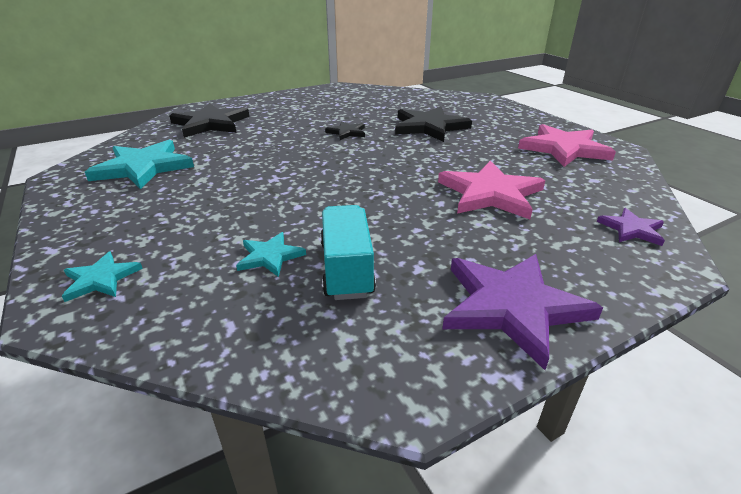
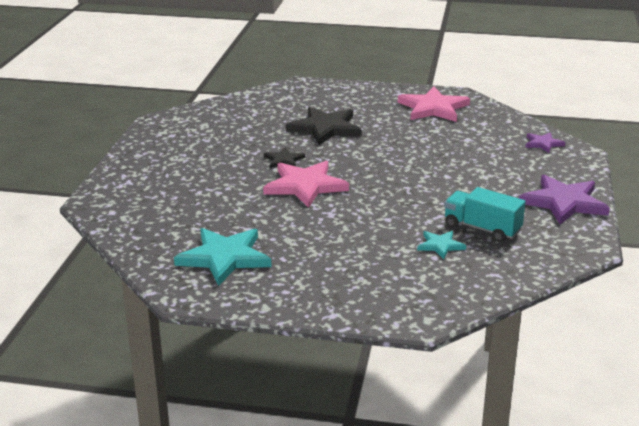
camera: 50 degrees left, 5 degrees down
(101, 279) = (398, 302): turquoise star -> none
(210, 123) = (158, 206): black star -> none
(490, 193) = (457, 157): pink star -> pink star (305, 186)

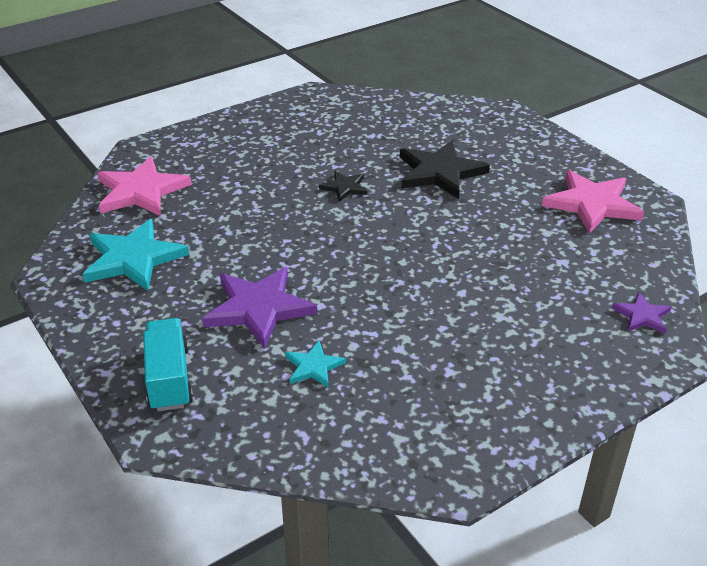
camera: 45 degrees right, 10 degrees up
(305, 186) = (314, 225): pink star -> pink star (141, 191)
(482, 228) = (386, 375): turquoise truck -> turquoise truck (169, 378)
(563, 202) = (529, 403): purple star -> purple star (258, 308)

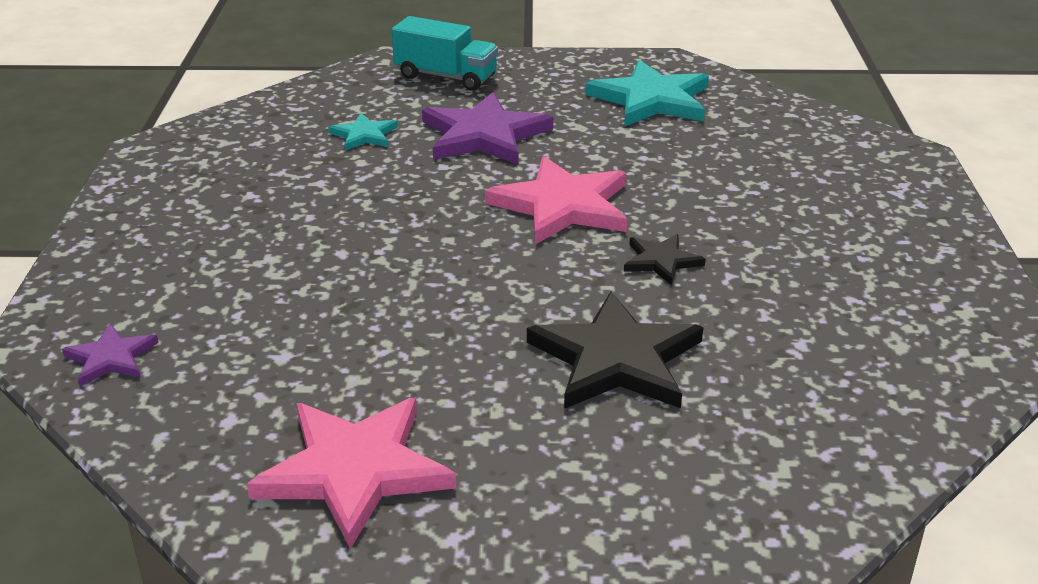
camera: 125 degrees right, 5 degrees down
(141, 191) = (793, 131): pink star -> pink star (562, 206)

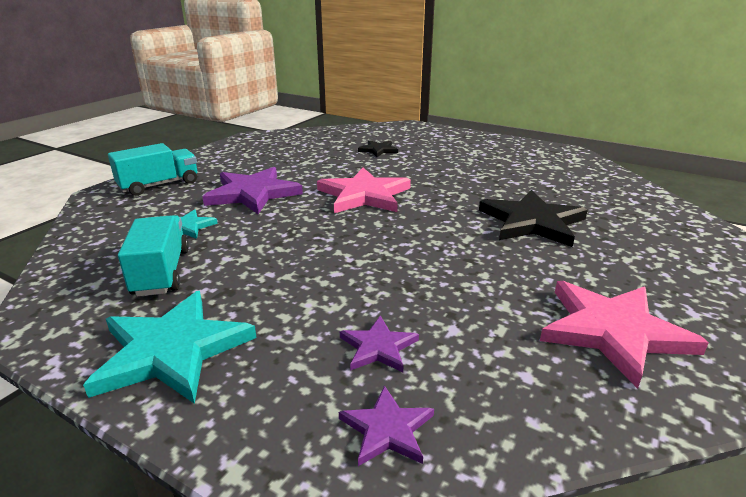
camera: 60 degrees left, 5 degrees down
(222, 320) = (378, 347): none -> purple star
(266, 162) = (161, 272): none -> turquoise truck
(651, 100) = (285, 149): turquoise star -> turquoise star (172, 350)
(661, 261) = (447, 188): black star -> black star (378, 150)

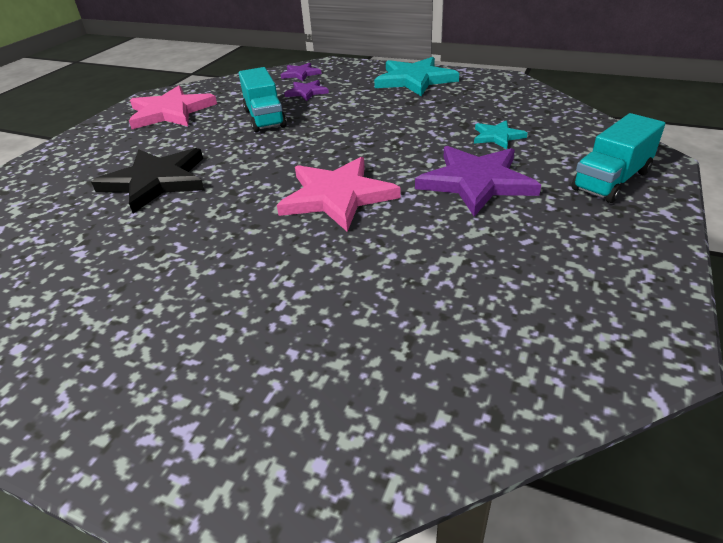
camera: 175 degrees right, 10 degrees up
(161, 272) = (469, 106): turquoise truck -> turquoise truck (264, 118)
(378, 150) = (334, 319): black star -> none

